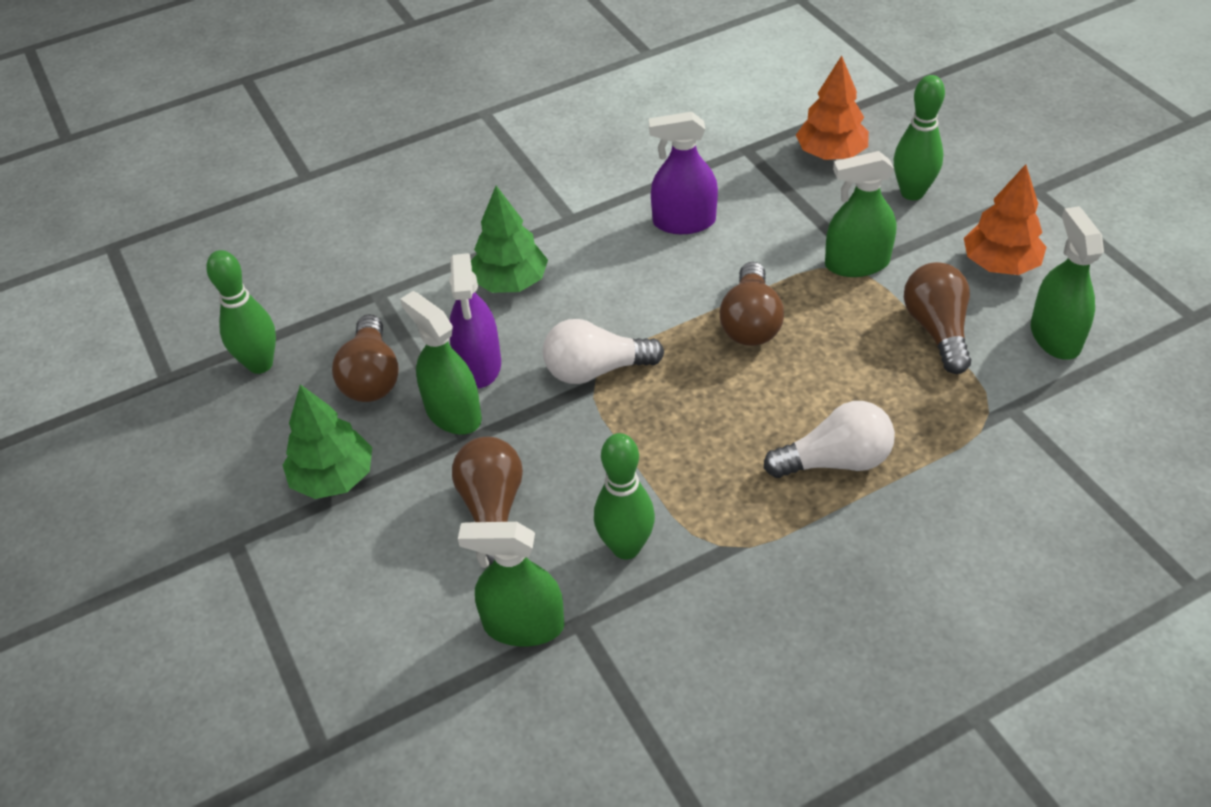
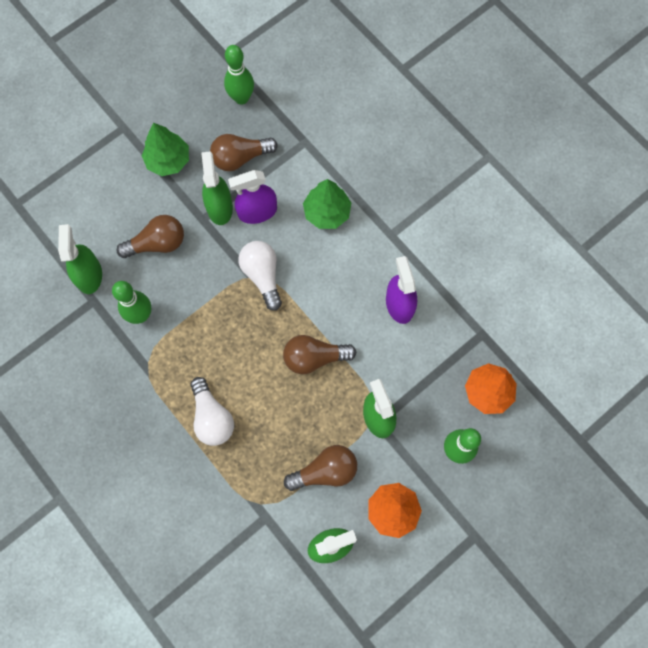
camera: 75 degrees right, 25 degrees up
(453, 413) = (219, 207): green spray bottle -> green spray bottle turned 45 degrees counterclockwise

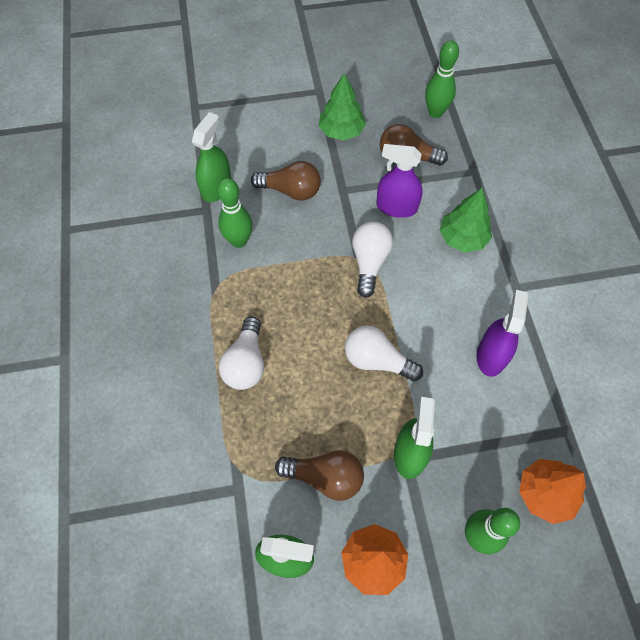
camera: 30 degrees right, 10 degrees down
(219, 207) = (364, 188): green spray bottle -> none
(314, 358) = (377, 361): brown light bulb -> white light bulb

